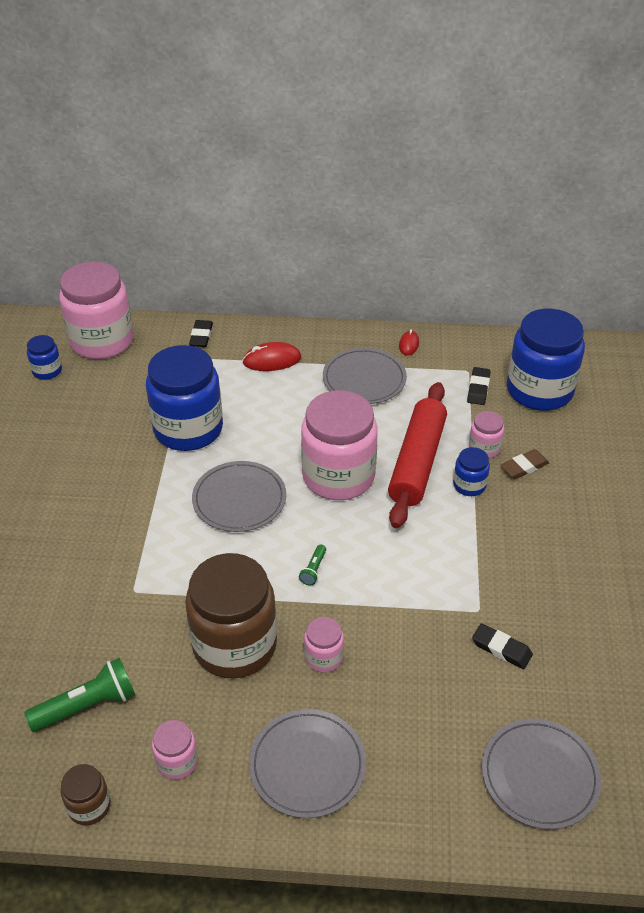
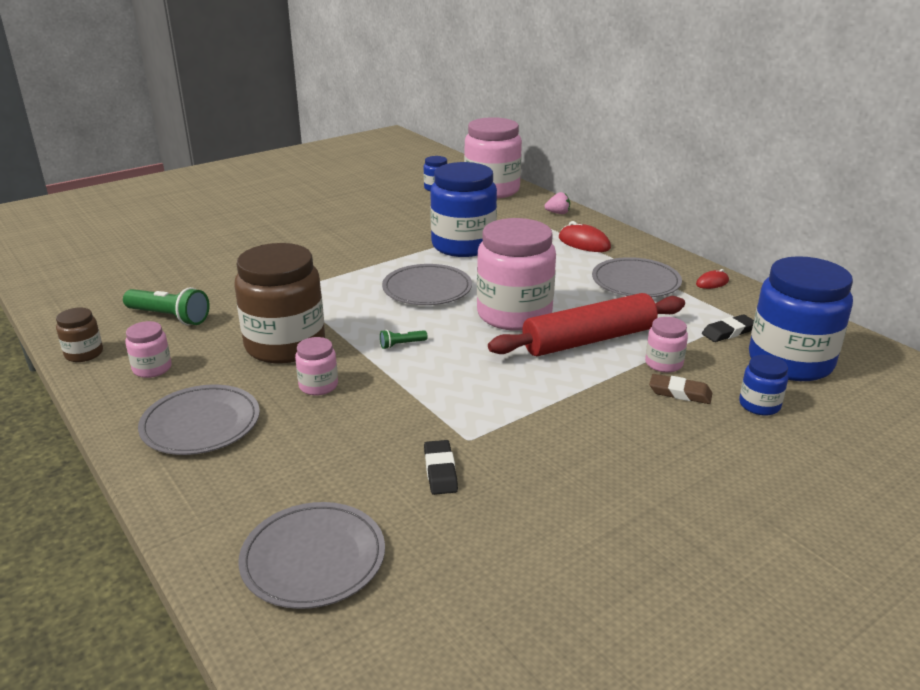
camera: 50 degrees right, 15 degrees down
(201, 336) = (558, 213): black eraser -> pink strawberry
(469, 485) = (607, 374): blue jar -> blue jar (759, 405)

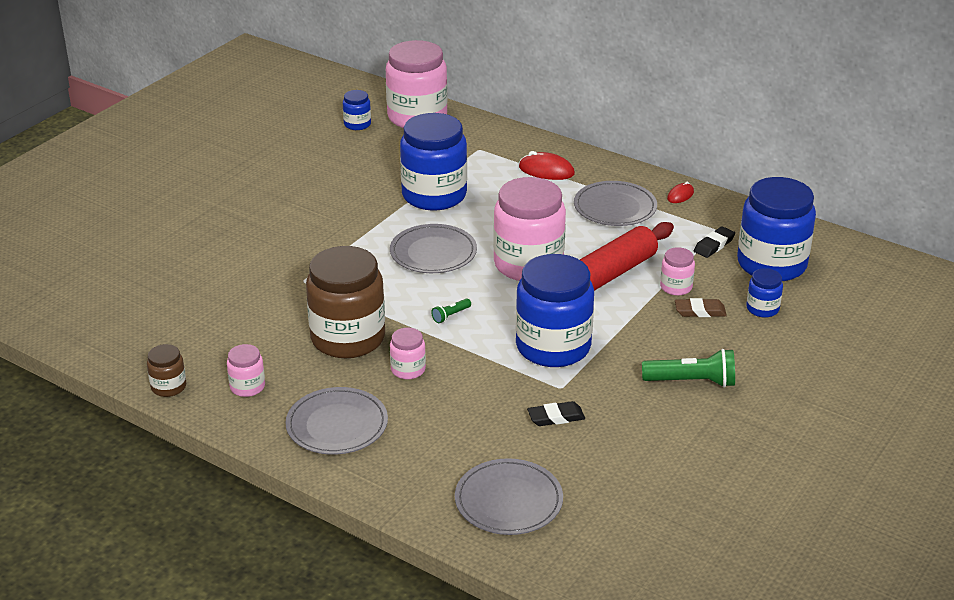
camera: 20 degrees left, 5 degrees up
(169, 317) = (214, 333): green flashlight -> green flashlight (692, 382)
(440, 471) = (556, 417): black eraser -> black eraser turned 75 degrees counterclockwise
(488, 395) = (553, 347): none -> blue jar
(558, 213) = (501, 137): pink strawberry -> none

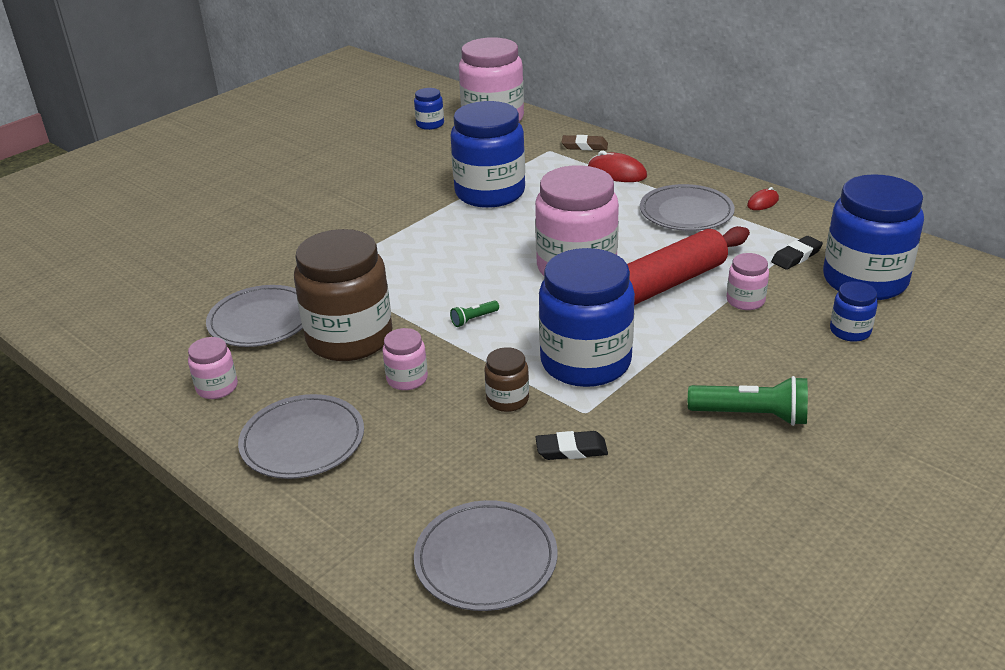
camera: 10 degrees right, 0 degrees up
(168, 387) = (130, 382): brown jar -> brown jar (507, 399)
(433, 253) = (473, 250): grey plate -> grey plate (261, 320)
(700, 311) = (771, 330): brown eraser -> brown eraser (584, 146)

